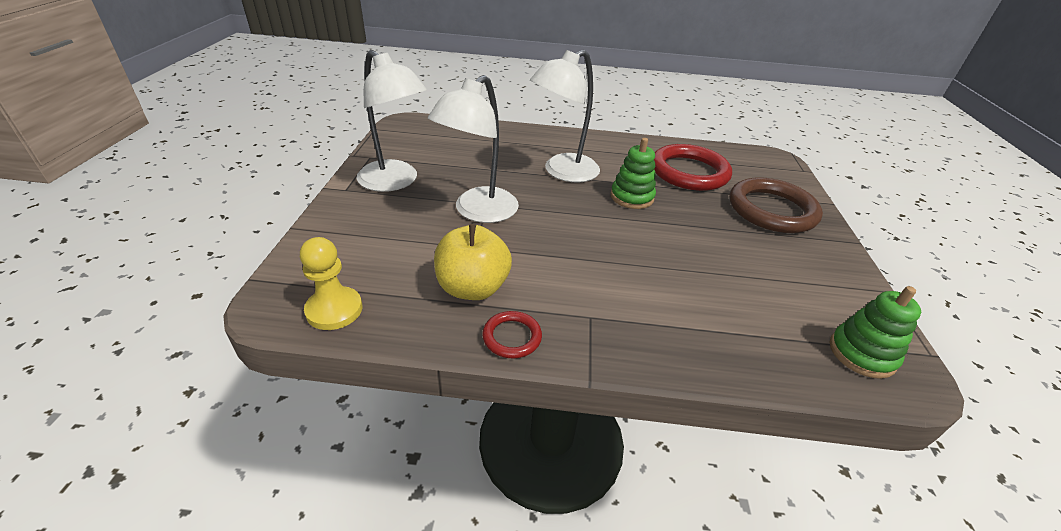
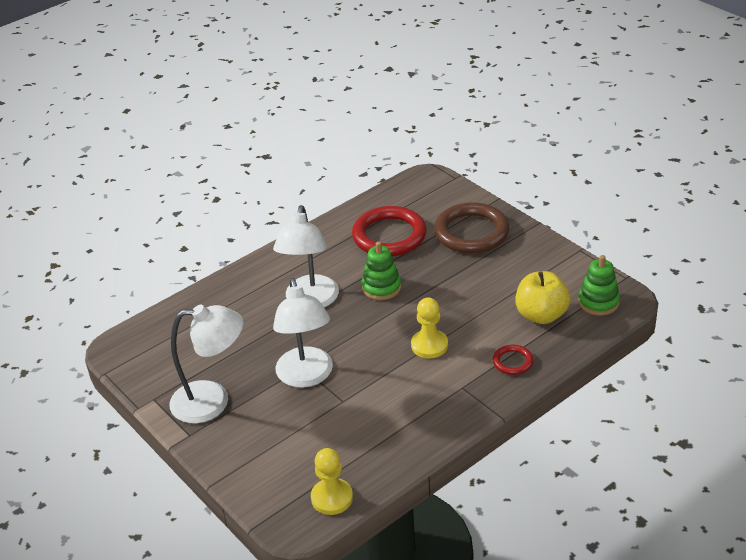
camera: 40 degrees left, 0 degrees up
(472, 288) = (382, 424): yellow apple -> yellow apple (541, 315)
(512, 337) = (441, 430): red ring -> red ring (512, 362)
(611, 261) = (429, 345): none -> yellow pawn

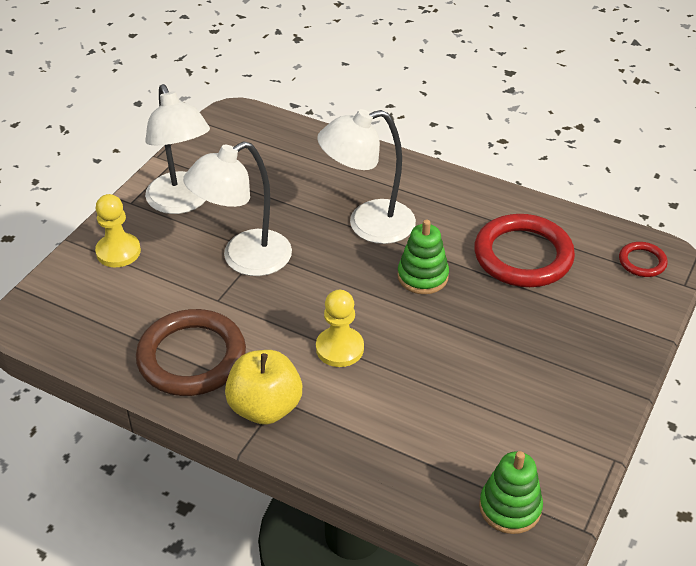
camera: 65 degrees right, 5 degrees up
(332, 498) = (69, 334): yellow pawn -> yellow pawn (118, 252)
(471, 232) = (578, 331): brown ring -> brown ring (192, 357)
(512, 362) = (344, 438): red ring -> red ring (642, 262)
(541, 315) = (449, 447): yellow apple -> yellow apple (265, 407)

